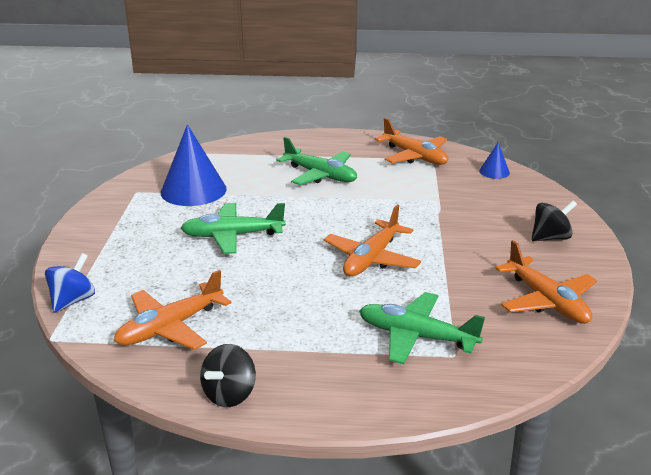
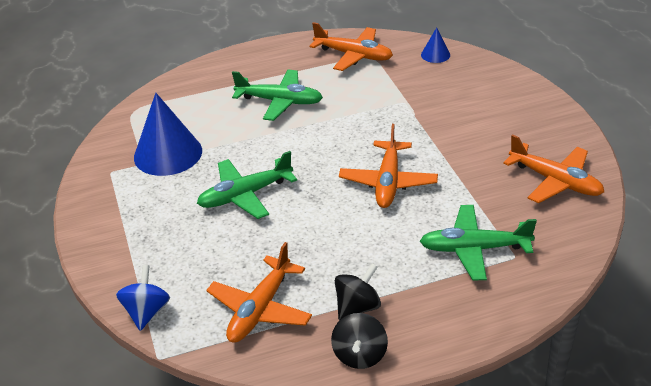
camera: 20 degrees left, 10 degrees up
(550, 238) = (523, 115): black spinning top -> black spinning top (357, 307)

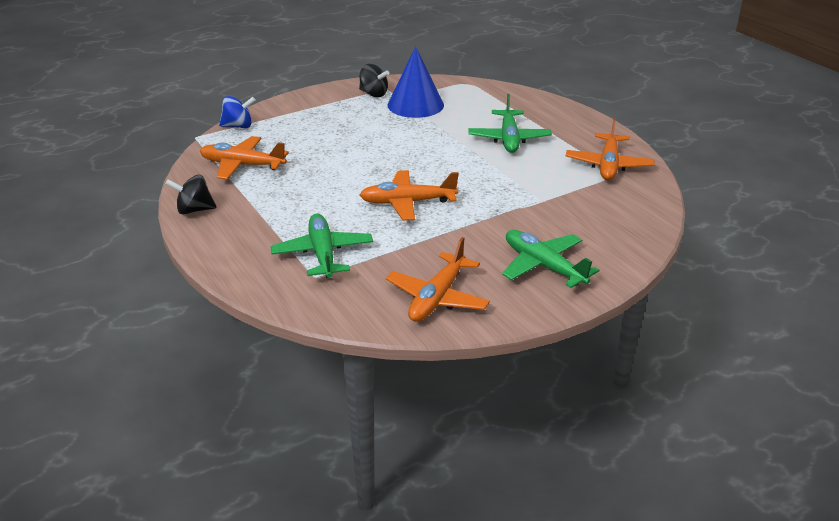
camera: 75 degrees right, 5 degrees down
(245, 195) = (372, 142): green plane -> green plane (543, 266)
(357, 307) = (245, 204): black spinning top -> black spinning top (374, 94)
(435, 55) = (640, 210): blue cone -> none

